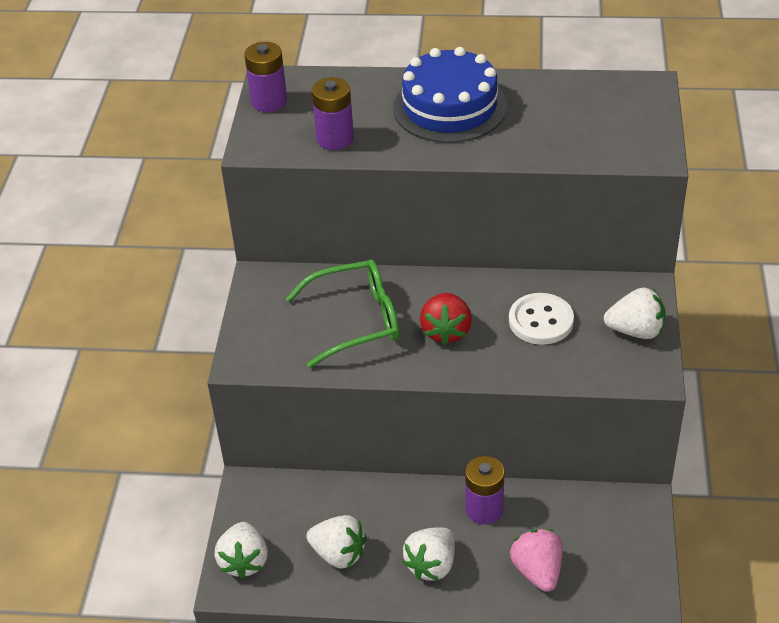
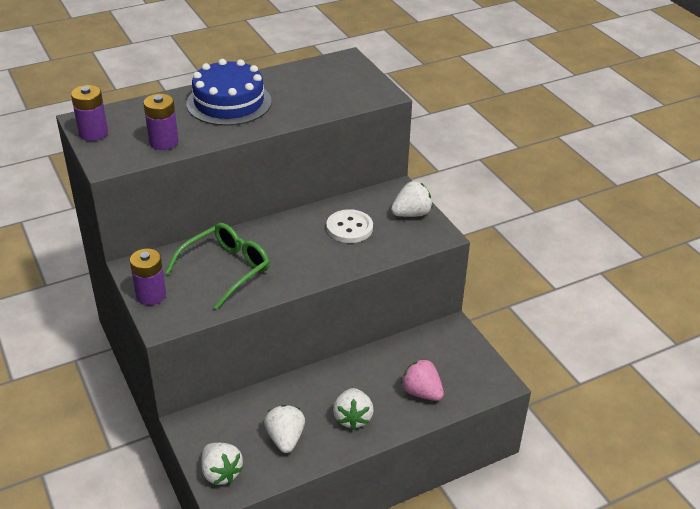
camera: 35 degrees left, 5 degrees down
(338, 554) = (285, 439): white strawberry -> white strawberry turned 90 degrees counterclockwise
(446, 331) = (293, 255): red strawberry -> none
(484, 509) = (361, 370): purple battery -> purple battery (151, 295)

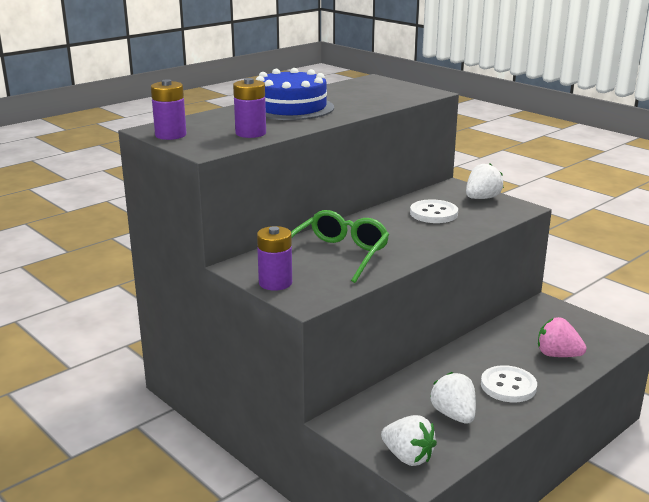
camera: 15 degrees left, 15 degrees down
(353, 418) = (508, 386): white strawberry -> white button

